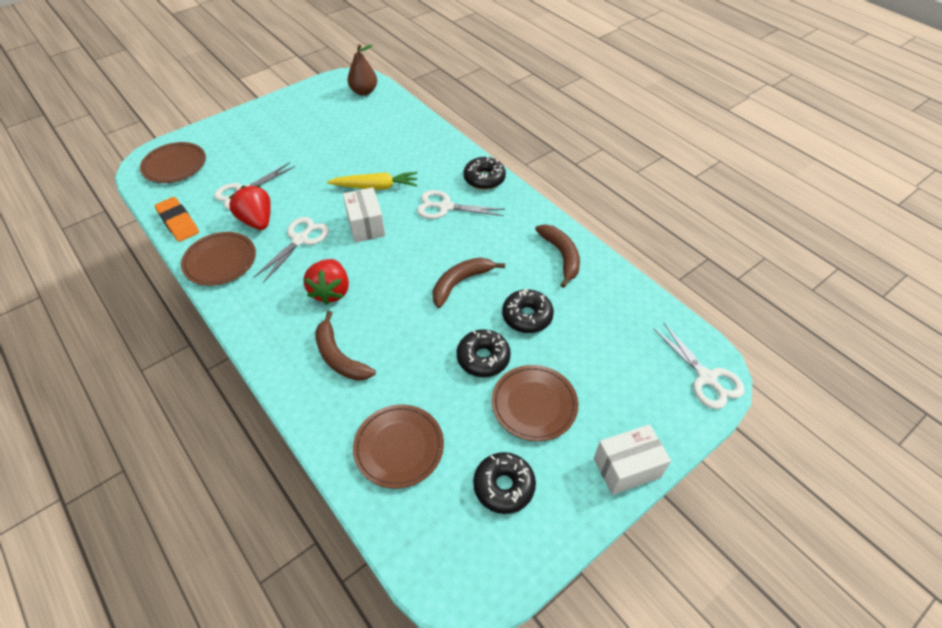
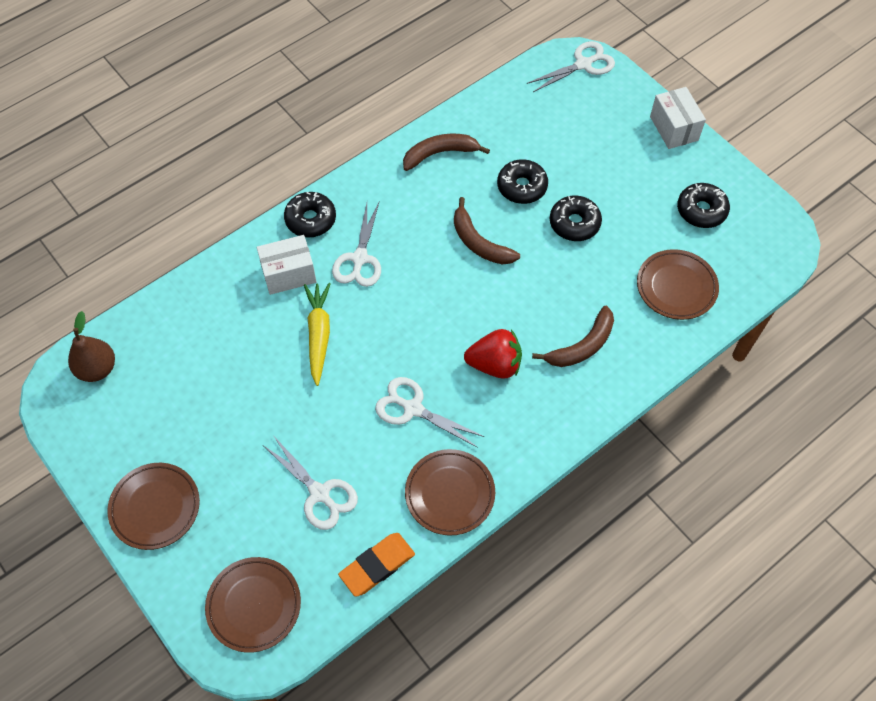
camera: 90 degrees left, 10 degrees up
(257, 221) = (377, 465): red strawberry -> none
(366, 225) = (389, 339): white box -> white box (289, 274)
(534, 405) = (622, 186): brown plate -> brown plate (155, 507)

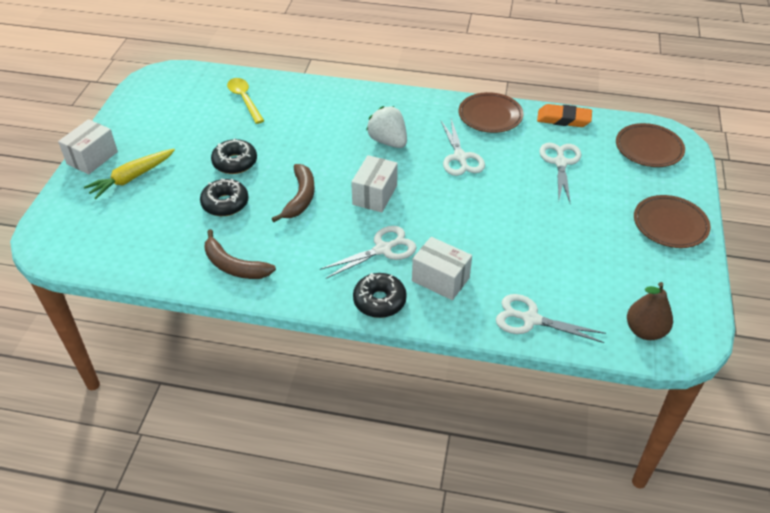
camera: 130 degrees left, 15 degrees down
(318, 335) = (466, 230): yellow carrot -> yellow carrot (132, 178)
(429, 299) = (375, 195): none -> white box
(495, 364) = (388, 141): red strawberry -> white strawberry
(582, 346) = (332, 115): brown banana -> none
(583, 64) = (52, 236): white scissors -> white scissors (531, 319)
(676, 287) = (244, 99): brown plate -> yellow spoon
(701, 210) = (166, 115): black donut -> none

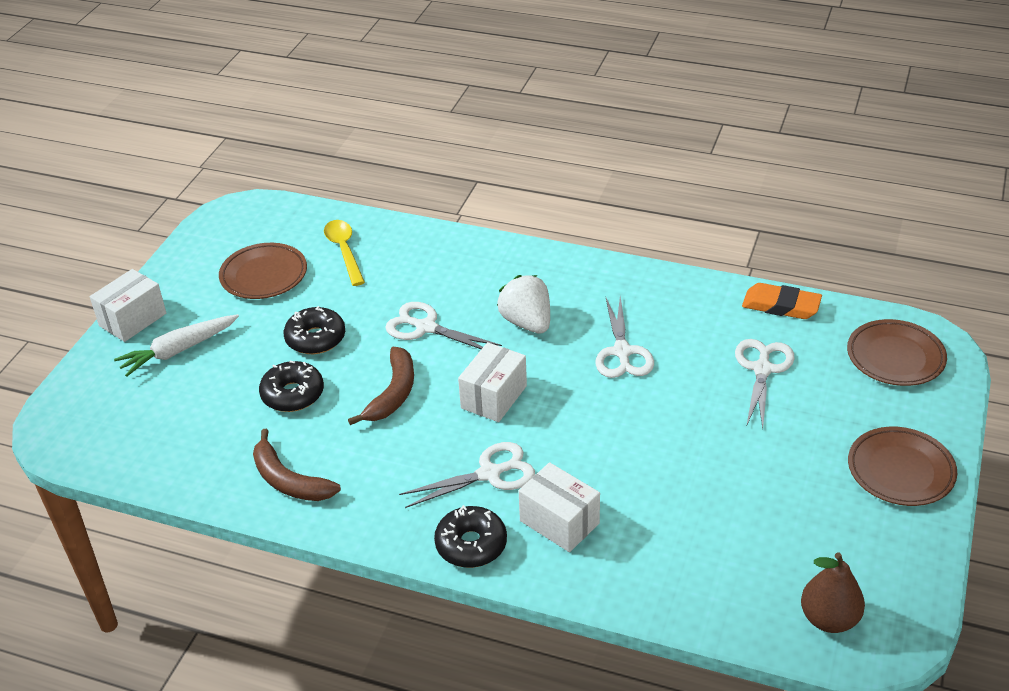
camera: 10 degrees right, 5 degrees down
(132, 178) = (178, 351): yellow carrot -> white carrot
(490, 116) = (677, 295): brown plate -> brown plate (264, 275)
(531, 319) = (672, 588): white scissors -> white scissors (426, 327)

